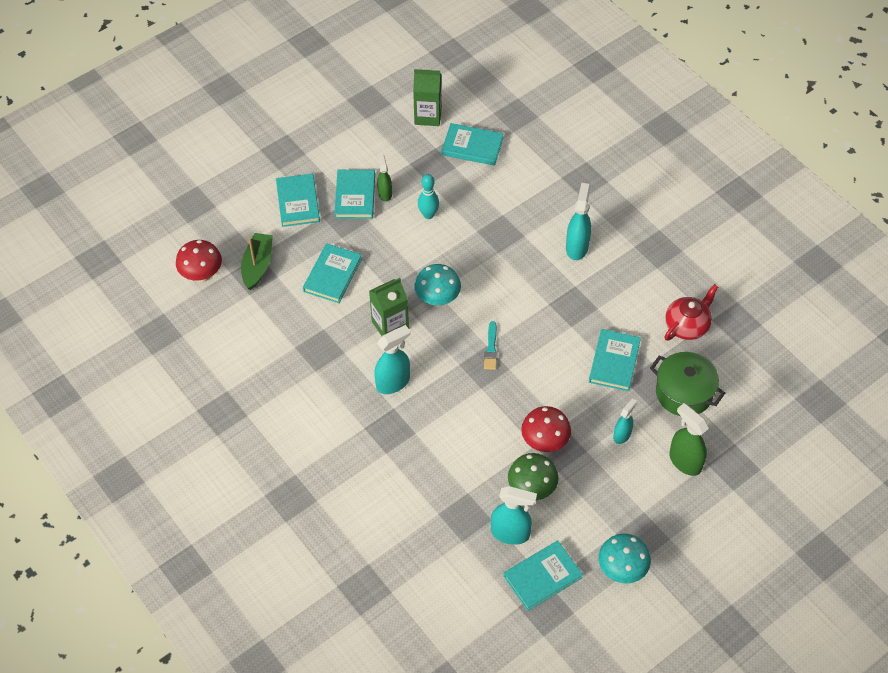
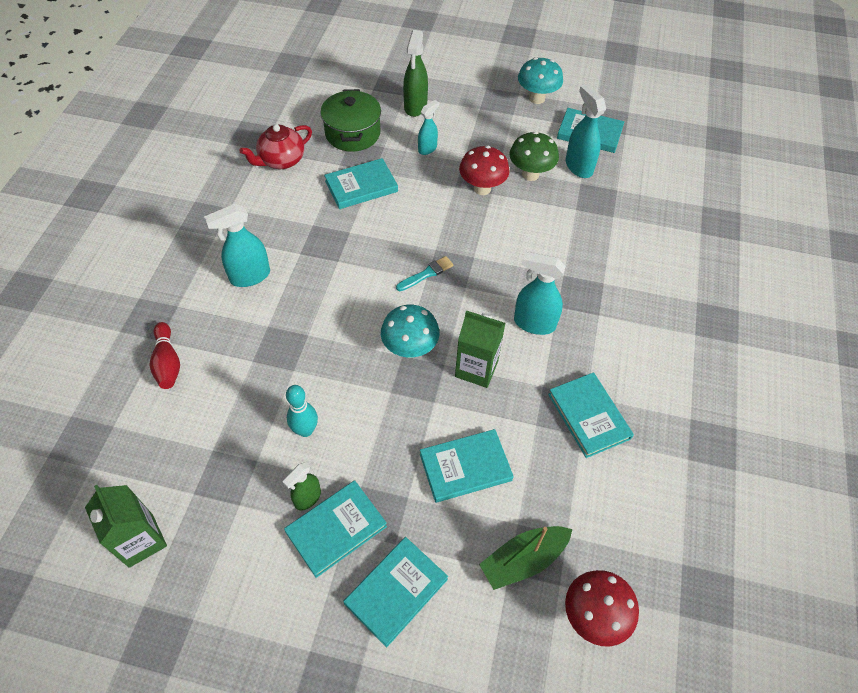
camera: 130 degrees left, 0 degrees up
(472, 146) = (166, 454): turquoise book -> turquoise book (589, 416)
(539, 174) = (167, 363): none -> red bowling pin
(622, 435) = (427, 149): turquoise spray bottle -> turquoise spray bottle turned 135 degrees clockwise
(687, 326) = (281, 160): red teapot -> red teapot turned 45 degrees counterclockwise

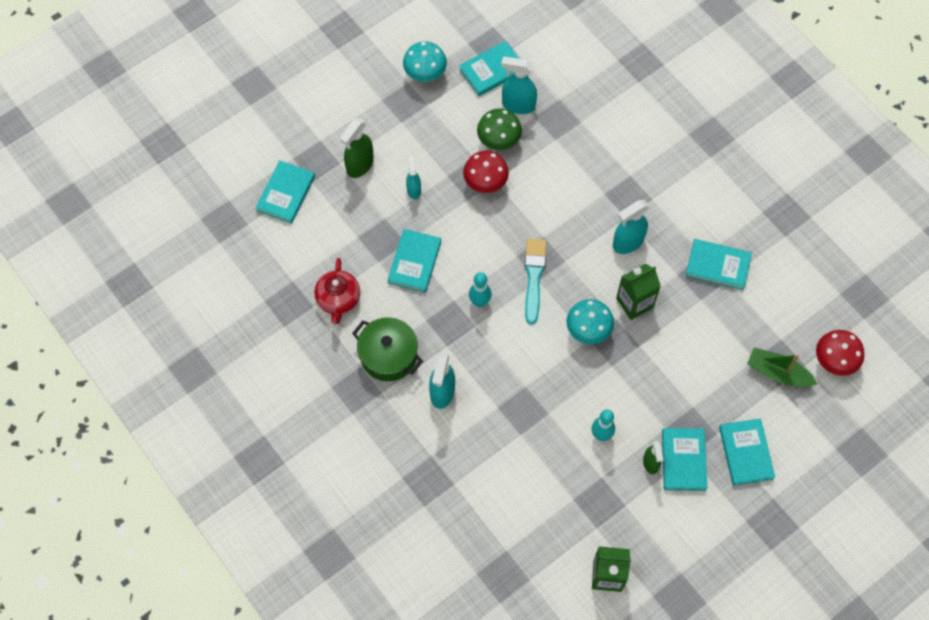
camera: 50 degrees left, 10 degrees up
(167, 363) = (479, 489): red bowling pin -> none
(352, 133) = (351, 230): green pot -> green pot (388, 355)
(364, 250) = (479, 302): none -> turquoise bowling pin
(415, 107) = (359, 165): green spray bottle -> green spray bottle turned 75 degrees clockwise
(426, 274) = (534, 277): turquoise brush -> turquoise brush, size x1.65
(465, 467) = (698, 360): turquoise book -> turquoise book (286, 193)
(523, 560) = (777, 373): green boat -> green boat turned 105 degrees clockwise

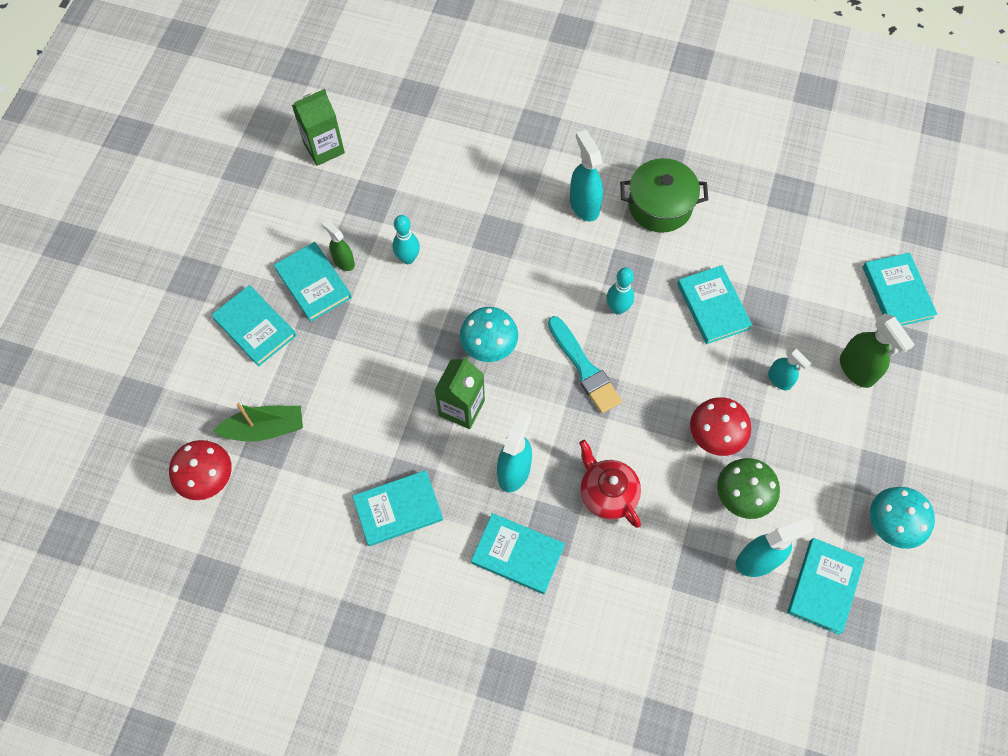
camera: 145 degrees right, 0 degrees up
(338, 300) = (750, 225): red teapot -> red teapot (607, 493)
(359, 165) = (857, 370): green spray bottle -> green spray bottle turned 150 degrees clockwise
(659, 194) = (517, 554): none -> turquoise book

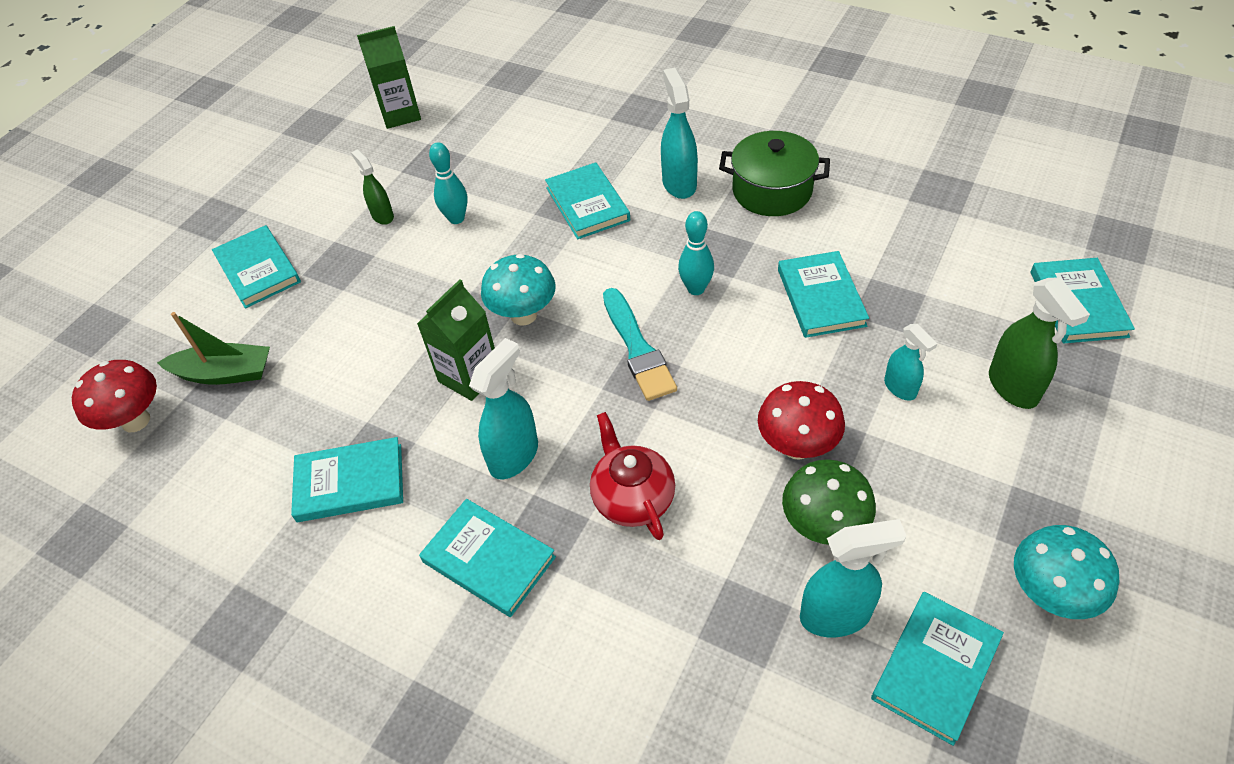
camera: 15 degrees right, 15 degrees down
(313, 283) = (340, 233): turquoise book -> turquoise book (587, 204)

